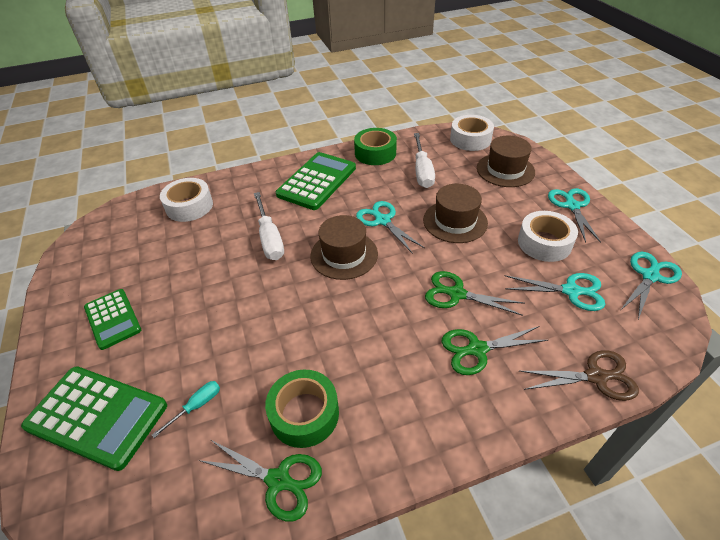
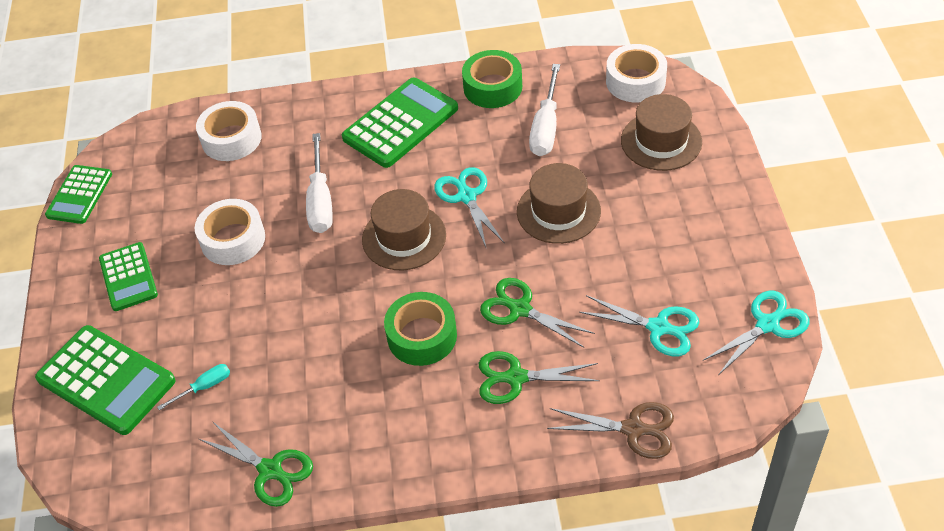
camera: 15 degrees right, 5 degrees up
(65, 261) = (79, 195): none -> green calculator
(304, 414) = (310, 413): green tape -> green tape (422, 336)
(544, 243) = (659, 259): white tape -> white tape (233, 239)
(572, 206) = (724, 211): turquoise scissors -> none

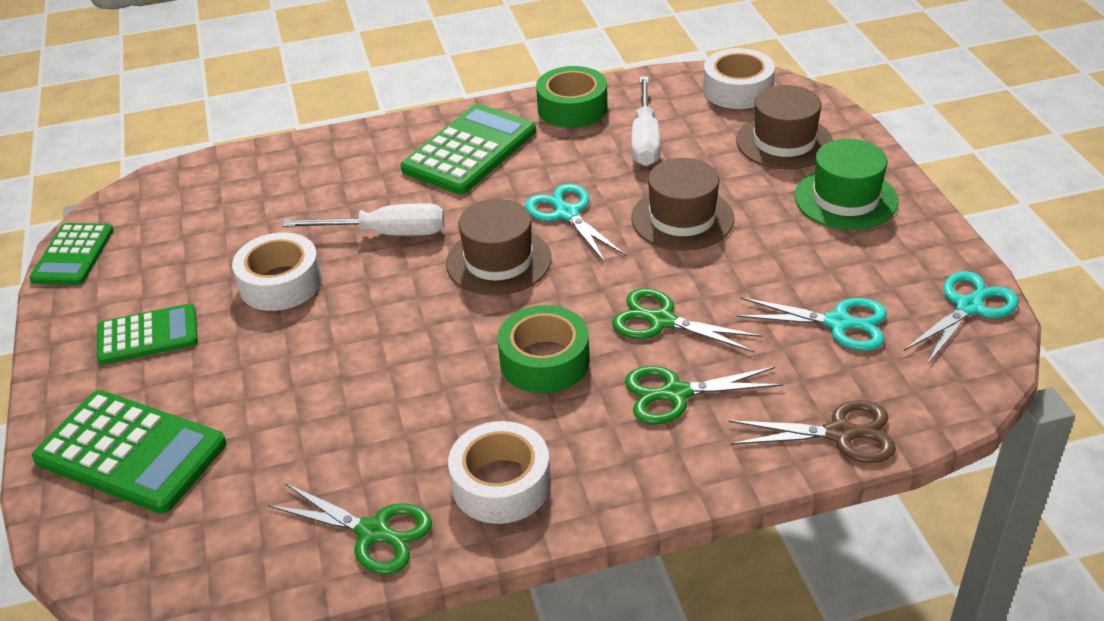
camera: 10 degrees left, 10 degrees down
(128, 277) = (148, 335): green calculator -> green calculator turned 75 degrees counterclockwise
(204, 387) = (267, 446): turquoise screwdriver -> none
(231, 139) = (262, 182): white tape -> white tape (501, 484)
(320, 200) = (386, 233): white screwdriver -> white screwdriver turned 75 degrees counterclockwise
(697, 206) = (845, 199): none -> green hat

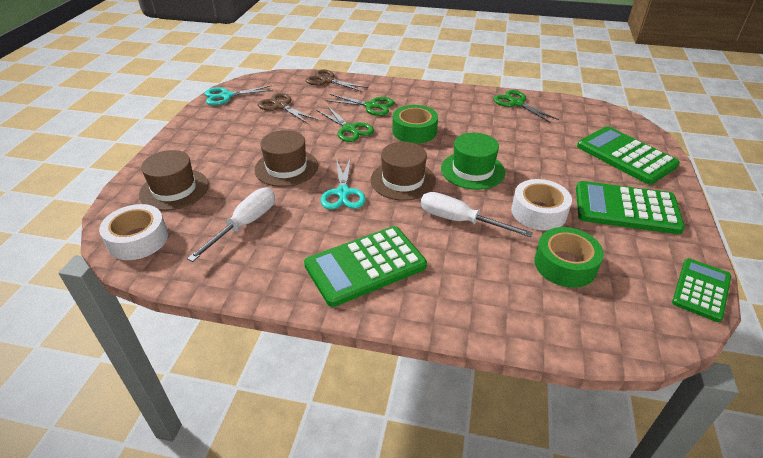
camera: 155 degrees left, 0 degrees up
(148, 335) = (626, 208): green calculator -> green calculator, size x1.58
(501, 484) = (460, 102): white tape -> none
(572, 108) = (259, 275): green tape -> green tape (565, 264)
(838, 323) = (281, 106): turquoise scissors -> brown scissors
(845, 199) = (198, 148): green hat -> green hat (472, 170)

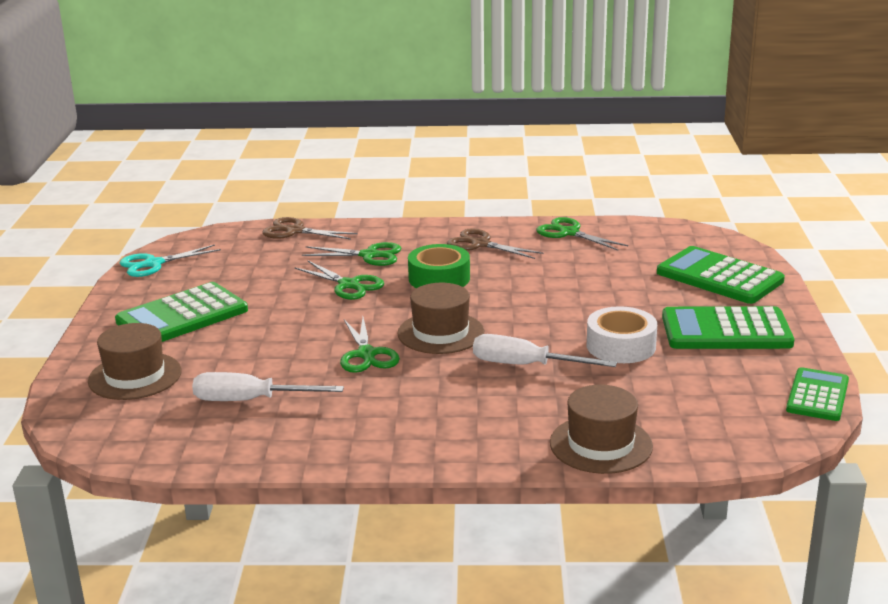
camera: 10 degrees left, 15 degrees down
(138, 239) = (115, 432): white tape -> none
(245, 224) = (250, 400): white screwdriver -> white screwdriver turned 105 degrees counterclockwise
(281, 106) = (240, 268): brown scissors -> brown scissors (480, 244)
(286, 168) = (279, 336): brown hat -> brown hat (601, 444)
(343, 193) = (366, 354): turquoise scissors -> green scissors
(365, 266) = (422, 421): green calculator -> green calculator (182, 316)
(472, 170) = (528, 313): green hat -> none
(565, 264) = (661, 392): green tape -> none

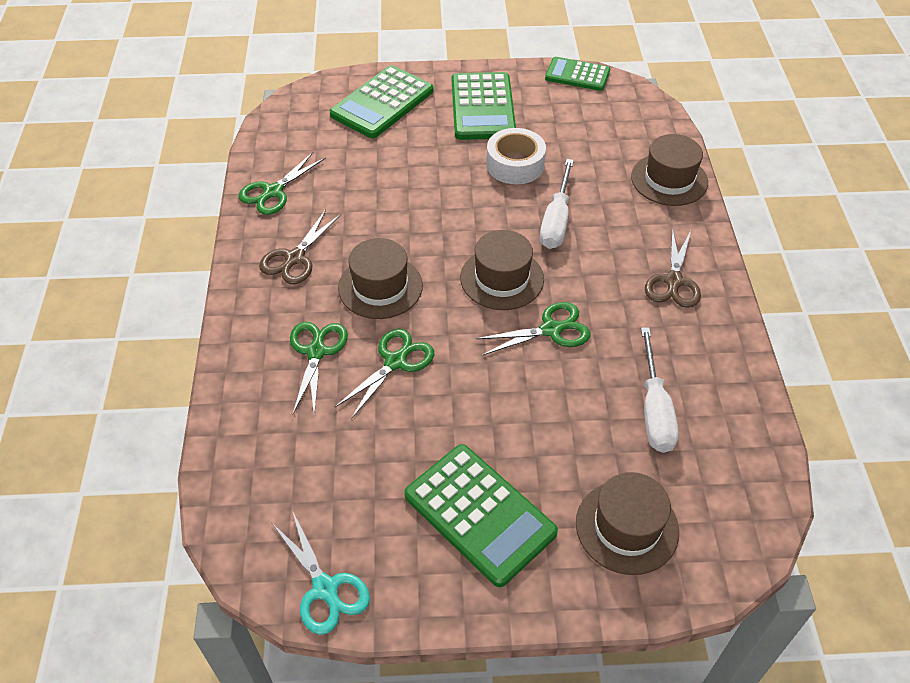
camera: 95 degrees left, 25 degrees up
(295, 231) = (232, 437): brown scissors -> brown scissors (673, 281)
(439, 278) = (380, 287): green tape -> brown hat

